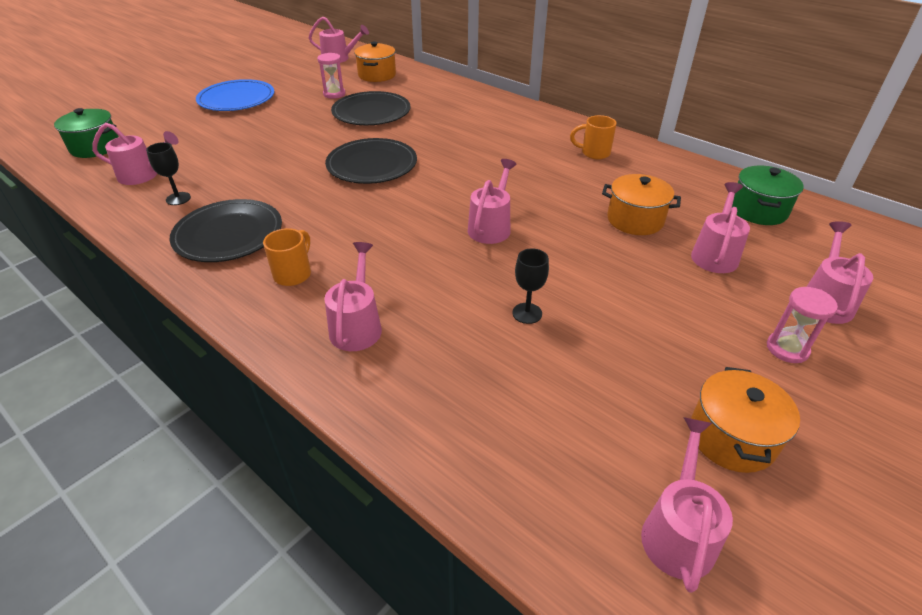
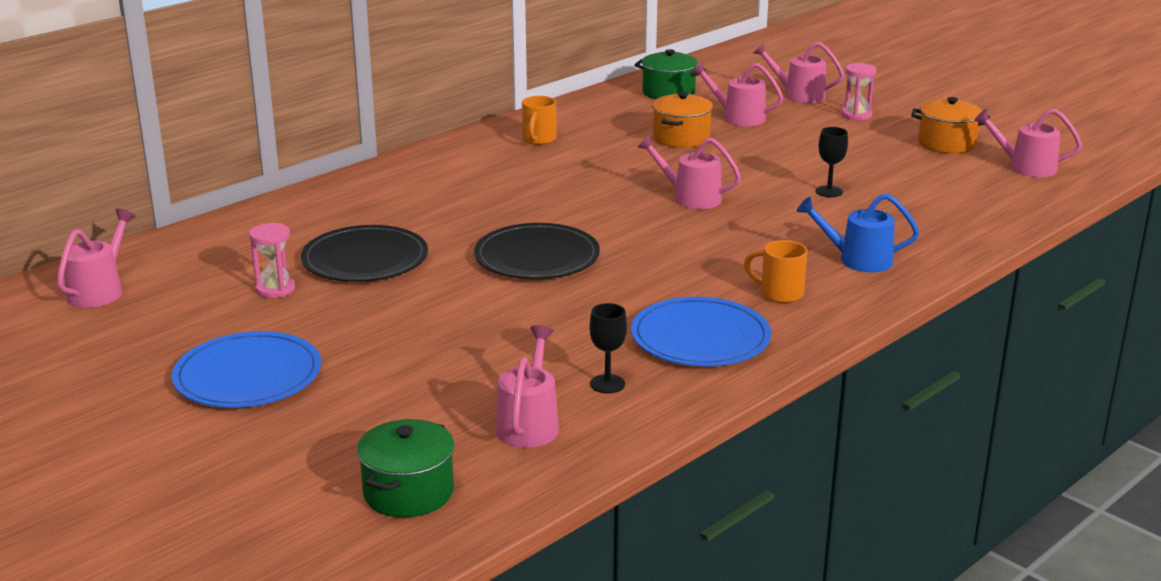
camera: 85 degrees left, 15 degrees down
(228, 234) = (700, 338): black plate -> blue plate
(357, 325) = (857, 260): pink watering can -> blue watering can
(377, 75) = (210, 257): orange pot -> none

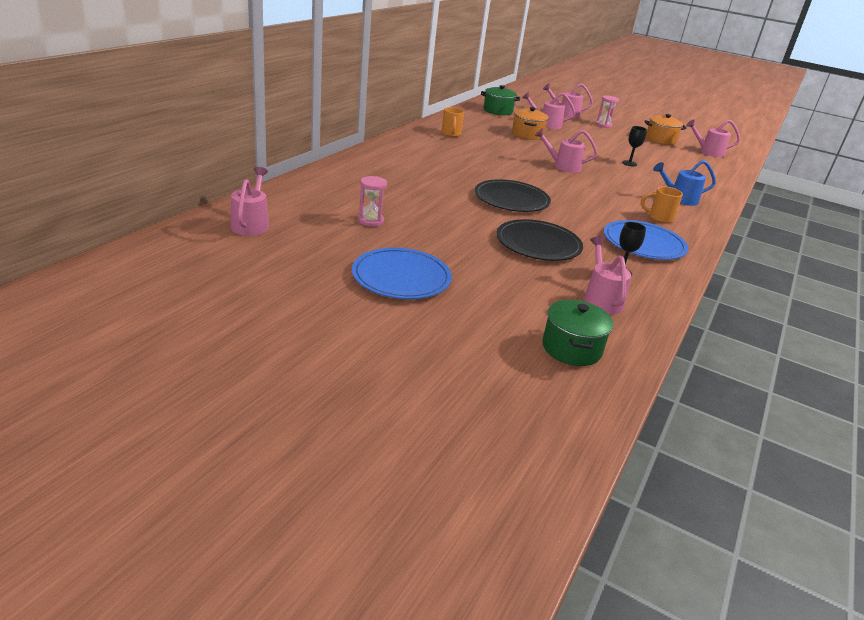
camera: 20 degrees left, 5 degrees up
(365, 259) = (411, 202): black plate -> black plate (538, 244)

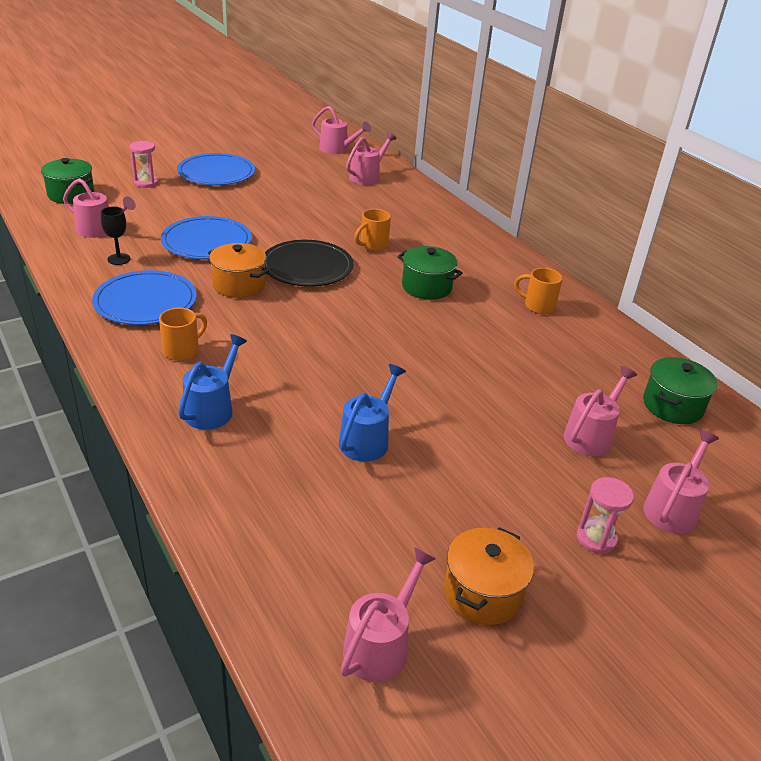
camera: 120 degrees right, 5 degrees up
(371, 221) = (311, 187): pink hourglass -> pink hourglass (146, 183)
(446, 182) = (373, 245): none -> orange mug
(476, 162) = (426, 287): none -> green pot
(527, 134) = (532, 382): orange pot -> orange pot (239, 285)
(538, 244) = (206, 242): black plate -> blue plate
(563, 166) = (384, 353): pink watering can -> pink watering can (367, 176)
(629, 163) = (367, 439): black goblet -> blue watering can

